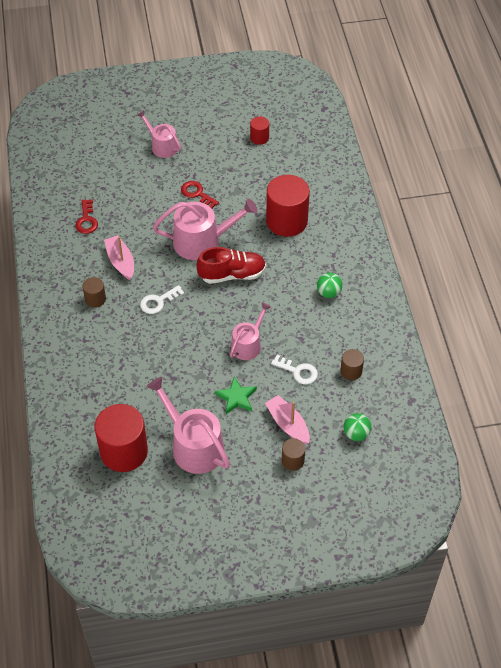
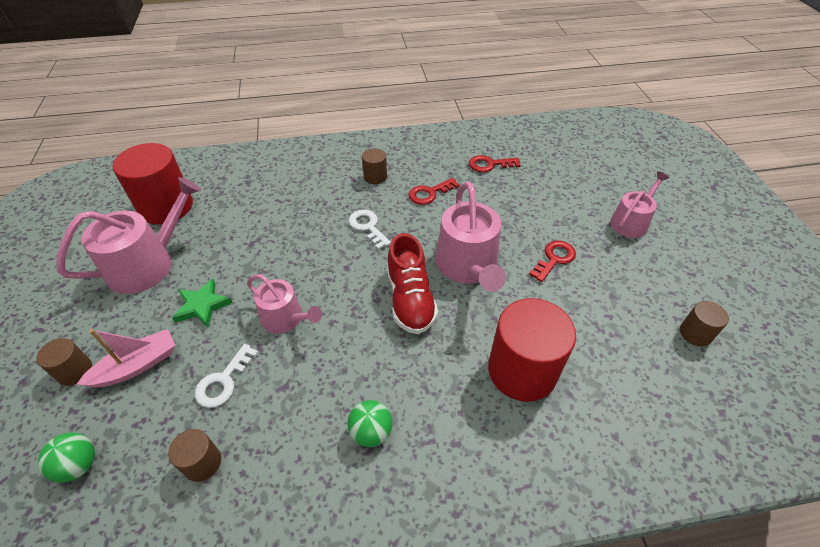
camera: 90 degrees right, 5 degrees down
(120, 262) = (429, 193): pink boat -> red key
(259, 138) = (695, 333): red cylinder -> brown cylinder

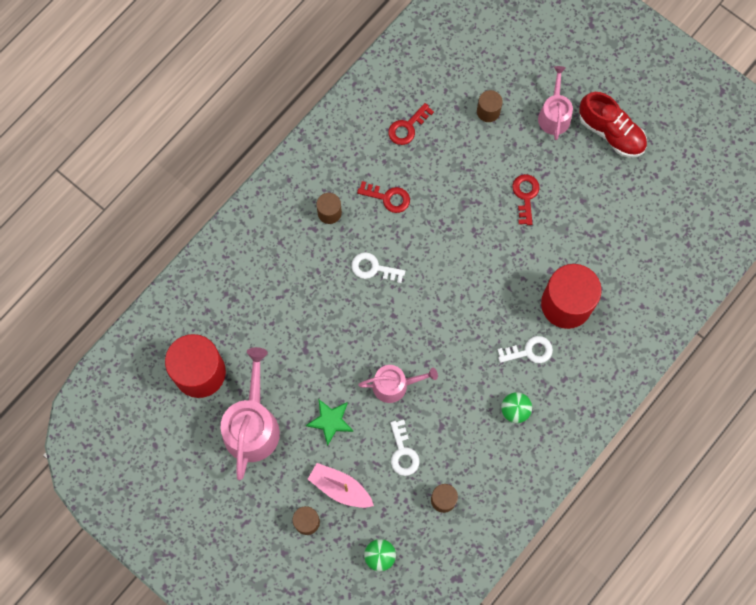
camera: 40 degrees left, 25 degrees up
(137, 365) = (340, 488): pink boat -> pink boat turned 75 degrees counterclockwise
(410, 299) = (459, 306): red shoe -> red shoe (611, 132)
(429, 193) = (388, 198): red key -> red key turned 90 degrees counterclockwise
(442, 385) = (529, 351): none -> white key
(468, 266) = (474, 248): pink watering can -> none
(695, 333) = (647, 194): brown cylinder -> brown cylinder (488, 111)

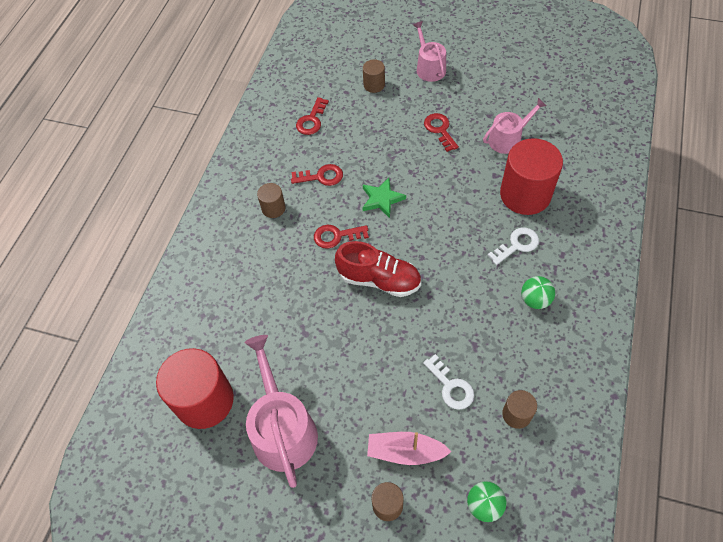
camera: 20 degrees left, 15 degrees down
(330, 421) = (362, 389): green star -> green star (382, 199)
(373, 268) = (336, 236): white key -> red key
(394, 385) = (409, 327): pink watering can -> pink watering can (508, 139)
(611, 132) = (482, 62): red shoe -> red shoe (379, 279)

